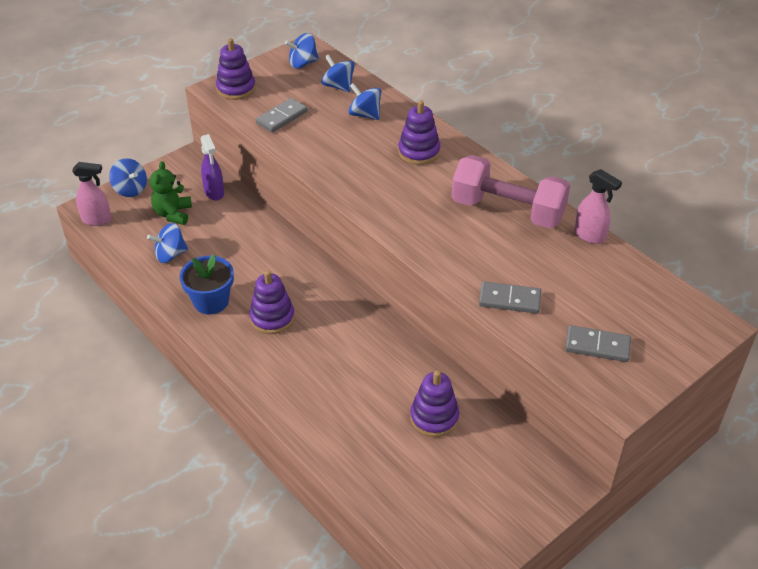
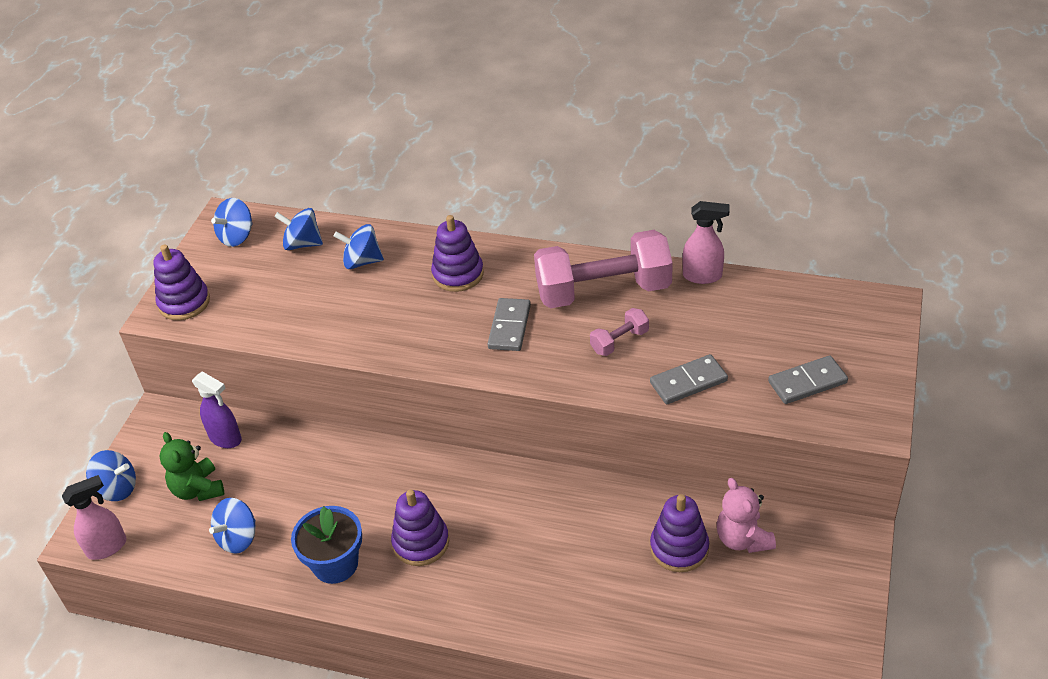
camera: 30 degrees left, 0 degrees up
(281, 117) = (270, 310): grey domino -> grey domino (509, 327)
(484, 438) = (742, 539): none -> pink teddy bear
(487, 249) = (619, 341): none -> pink dumbbell

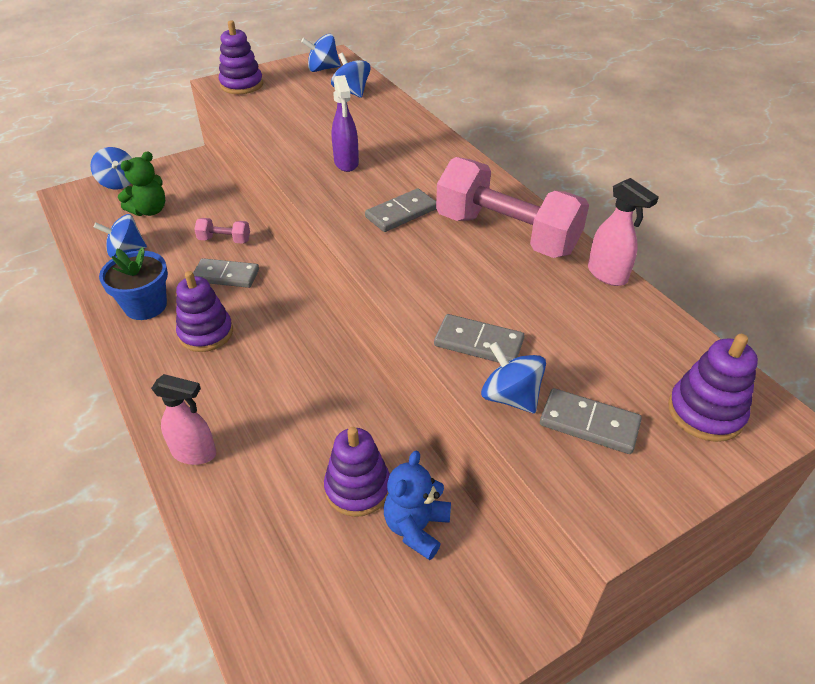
camera: 40 degrees right, 0 degrees up
(107, 547) = (69, 208): pink spray bottle -> pink spray bottle (195, 453)
(198, 489) = (149, 210): green teddy bear -> green teddy bear turned 150 degrees counterclockwise
(226, 438) = (202, 194): purple spray bottle -> purple spray bottle (346, 163)
(362, 261) = (370, 120): blue spinning top -> blue spinning top (510, 397)
(365, 489) = (226, 276): none -> grey domino
(458, 274) = (418, 161): purple stacking toy -> purple stacking toy (705, 412)
(619, 341) = (467, 275): pink dumbbell -> pink dumbbell (224, 240)
(742, 539) = (416, 527): pink teddy bear -> blue teddy bear

